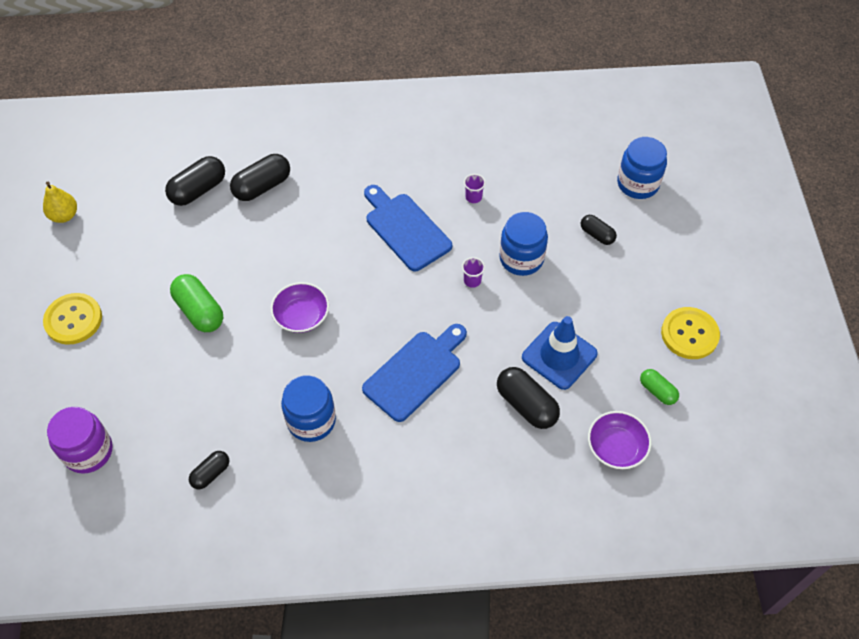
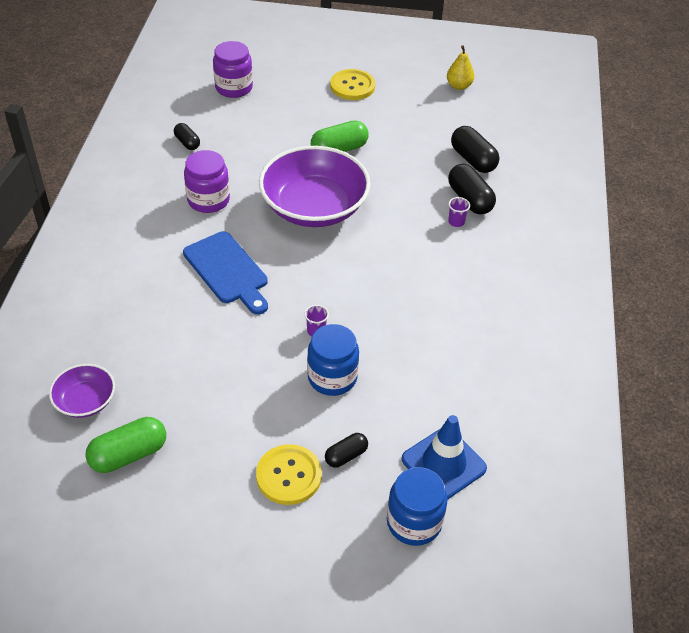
camera: 100 degrees right, 10 degrees down
(301, 316) = (314, 207): purple bowl -> purple bowl, size x2.05
(311, 420) = (208, 200): blue jar -> purple jar
(405, 229) = (394, 292): blue cutting board -> none
(473, 197) = (425, 354): purple cup -> purple cup (456, 222)
(526, 405) = (161, 342): black capsule -> none
(559, 355) = (204, 381): blue traffic cone -> blue traffic cone (443, 464)
(657, 391) = (128, 454): green capsule -> green capsule, size x1.68
(689, 334) = (184, 508): yellow button -> yellow button (289, 476)

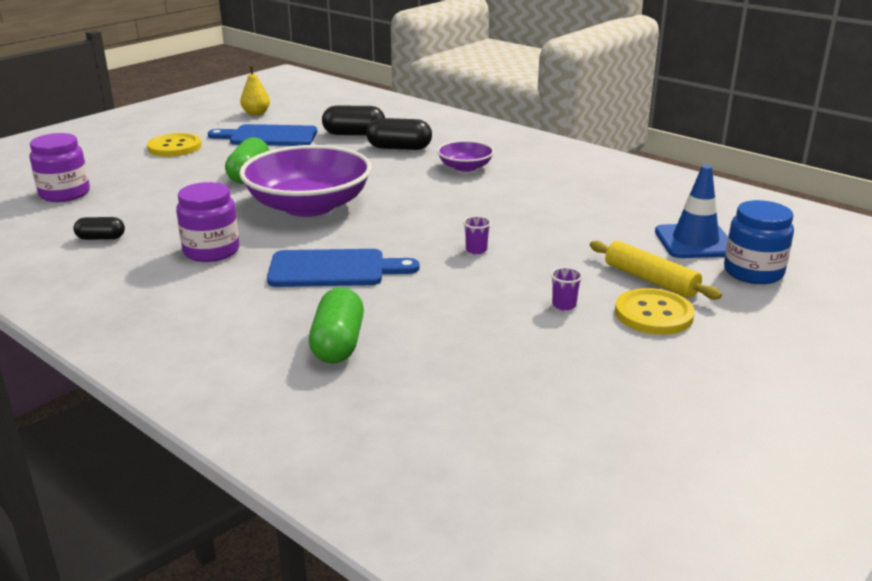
camera: 55 degrees left, 20 degrees down
(85, 401) = (427, 410): purple bowl -> purple bowl (465, 167)
(128, 454) = (544, 401): green capsule -> green capsule (338, 344)
(332, 377) = (545, 259): blue jar -> none
(346, 456) = (650, 280): black capsule -> yellow rolling pin
(419, 119) = (269, 136): none -> blue cutting board
(456, 222) = (418, 159): purple cup -> purple cup (564, 305)

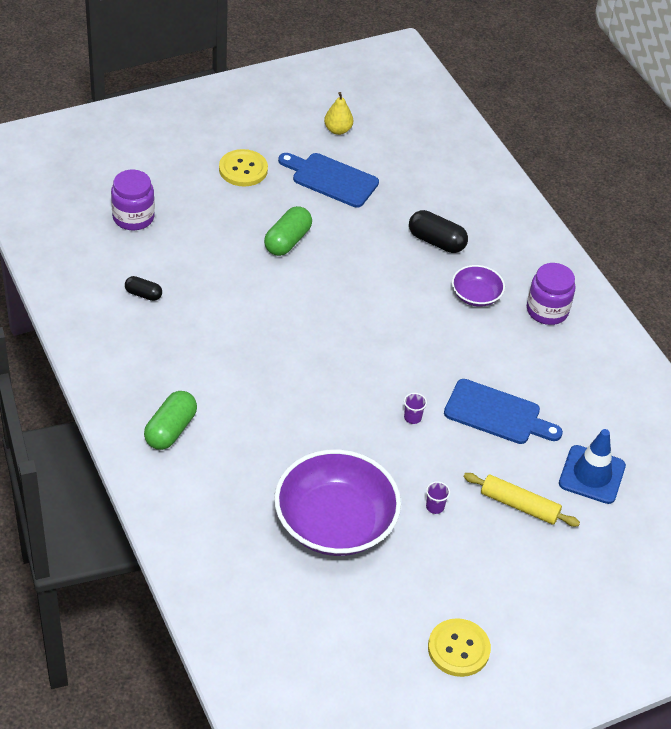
camera: 20 degrees right, 20 degrees up
(211, 251) = (217, 342): purple jar -> purple jar (547, 310)
(308, 206) = (315, 307): purple bowl -> purple bowl (335, 522)
(334, 269) = (294, 400): blue cutting board -> blue cutting board (497, 414)
(338, 344) = (258, 484): green capsule -> green capsule (170, 430)
(354, 134) = (409, 201): black capsule -> none
(650, 280) = (519, 505): yellow rolling pin -> yellow rolling pin turned 45 degrees counterclockwise
(653, 314) = (492, 542): yellow button -> yellow button (458, 649)
(753, 272) = (605, 528): blue jar -> none

